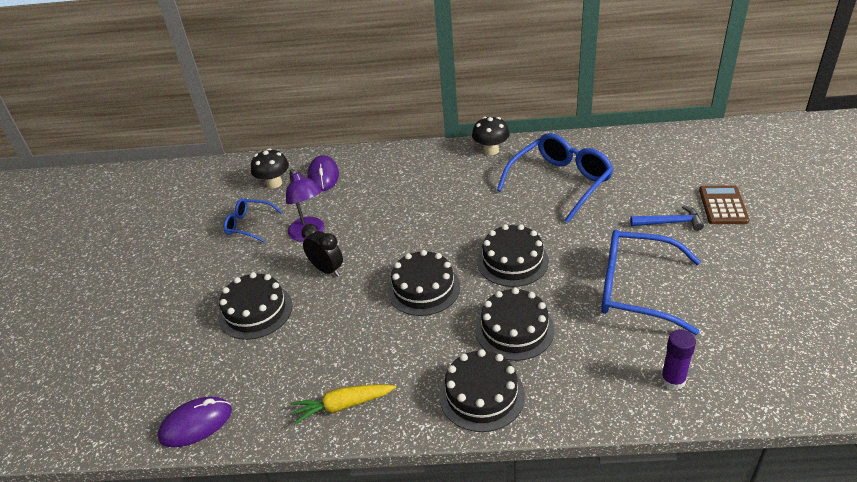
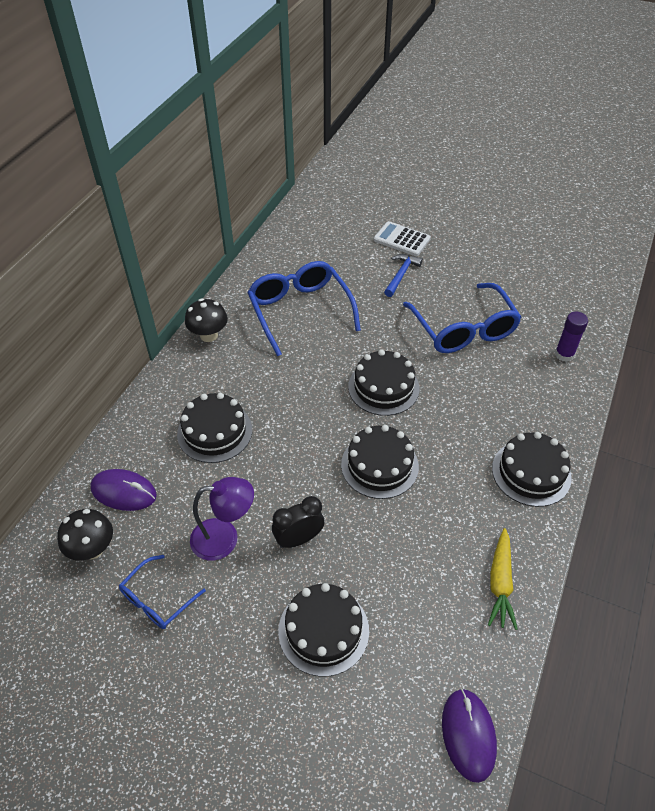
camera: 70 degrees left, 10 degrees up
(514, 329) = (468, 421): black cake -> black cake (214, 432)
(635, 289) = (463, 329): blue glasses -> blue glasses turned 60 degrees counterclockwise
(723, 205) = (401, 239): brown calculator -> white calculator

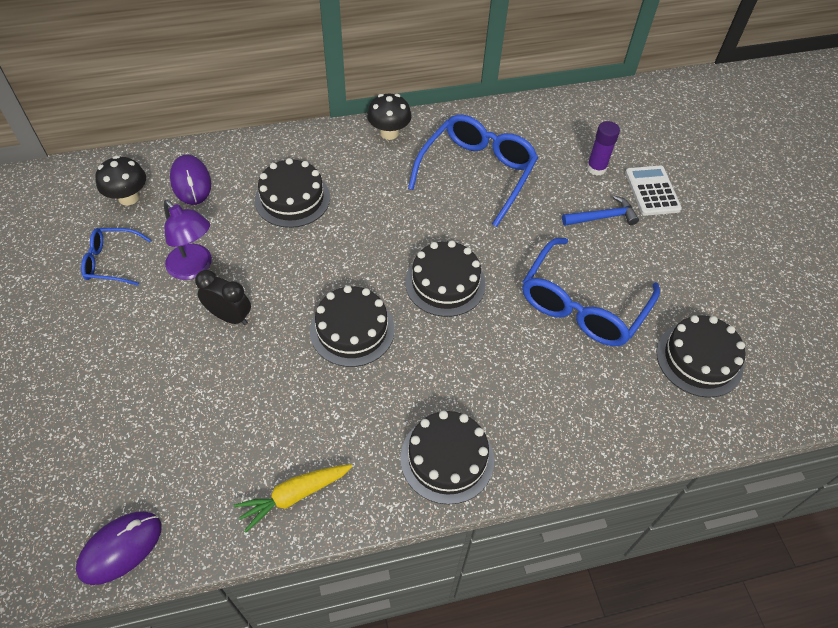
camera: 50 degrees right, 5 degrees up
(323, 630) = (154, 384): black cake -> black cake (699, 359)
(564, 354) = (638, 411): purple glue stick -> purple glue stick (596, 168)

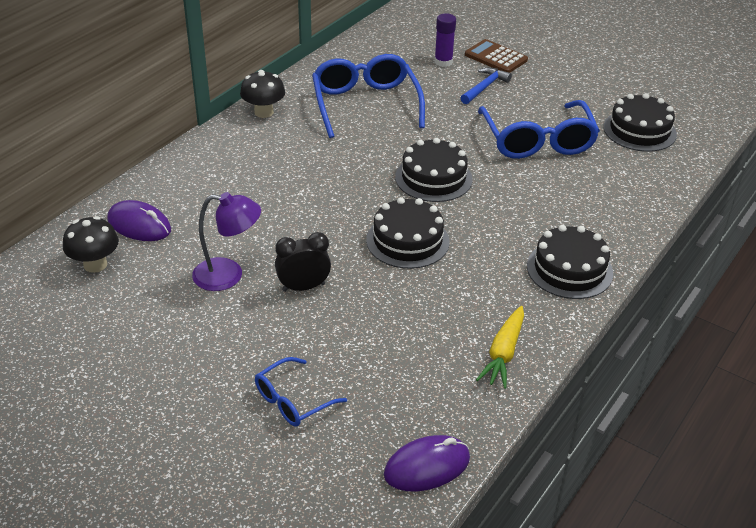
camera: 40 degrees left, 15 degrees down
(111, 261) = (146, 313): blue glasses -> blue glasses (292, 401)
(120, 548) = (427, 466): purple mouse -> purple mouse turned 60 degrees clockwise
(292, 198) = (245, 190): black cake -> none
(652, 191) = (496, 57): white calculator -> brown calculator

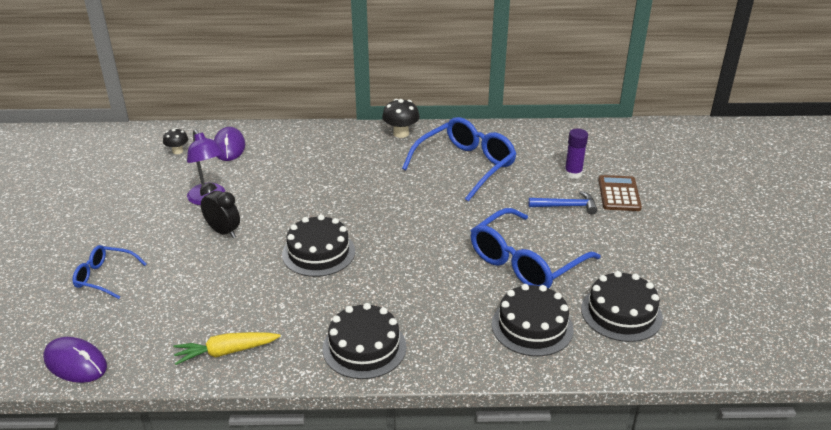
camera: 55 degrees right, 5 degrees down
(95, 264) = (177, 151): black mushroom -> black mushroom, size x0.65
(433, 178) = (409, 232): black cake -> black cake (532, 326)

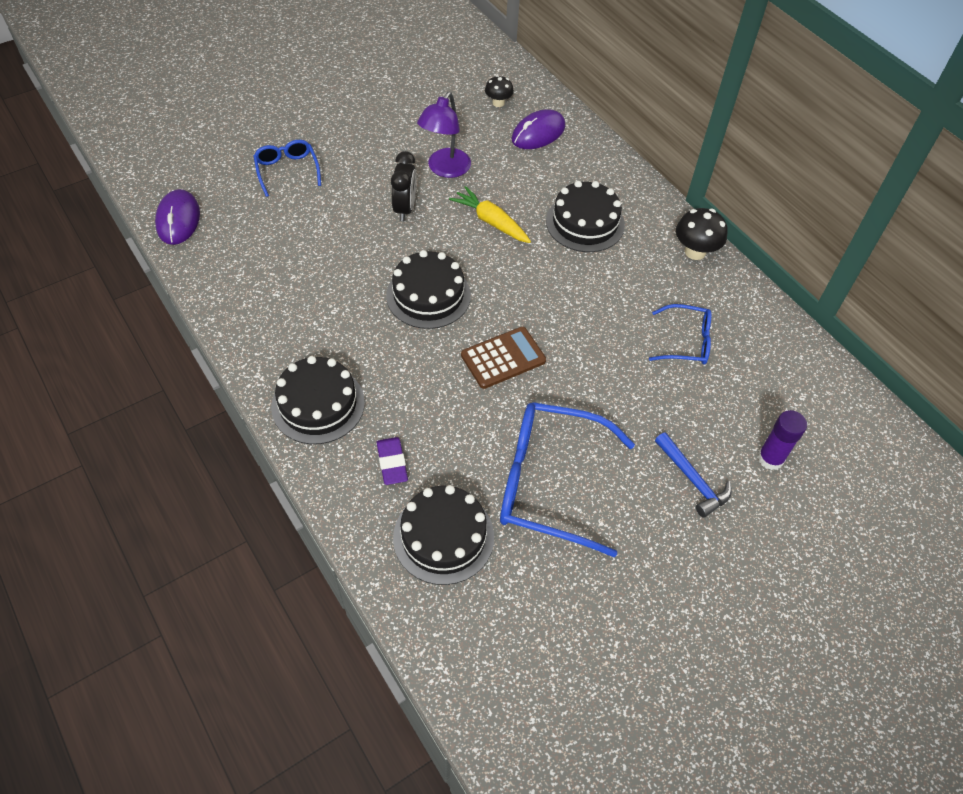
camera: 55 degrees right, 20 degrees up
(226, 352) = (249, 306): yellow carrot -> yellow carrot (491, 222)
(451, 328) = (392, 463): none -> purple eraser
(465, 165) = (686, 342): blue glasses -> blue glasses, size x0.54
(619, 194) = (770, 528): brown calculator -> brown calculator (503, 358)
(621, 313) = (528, 620): black cake -> black cake (585, 223)

